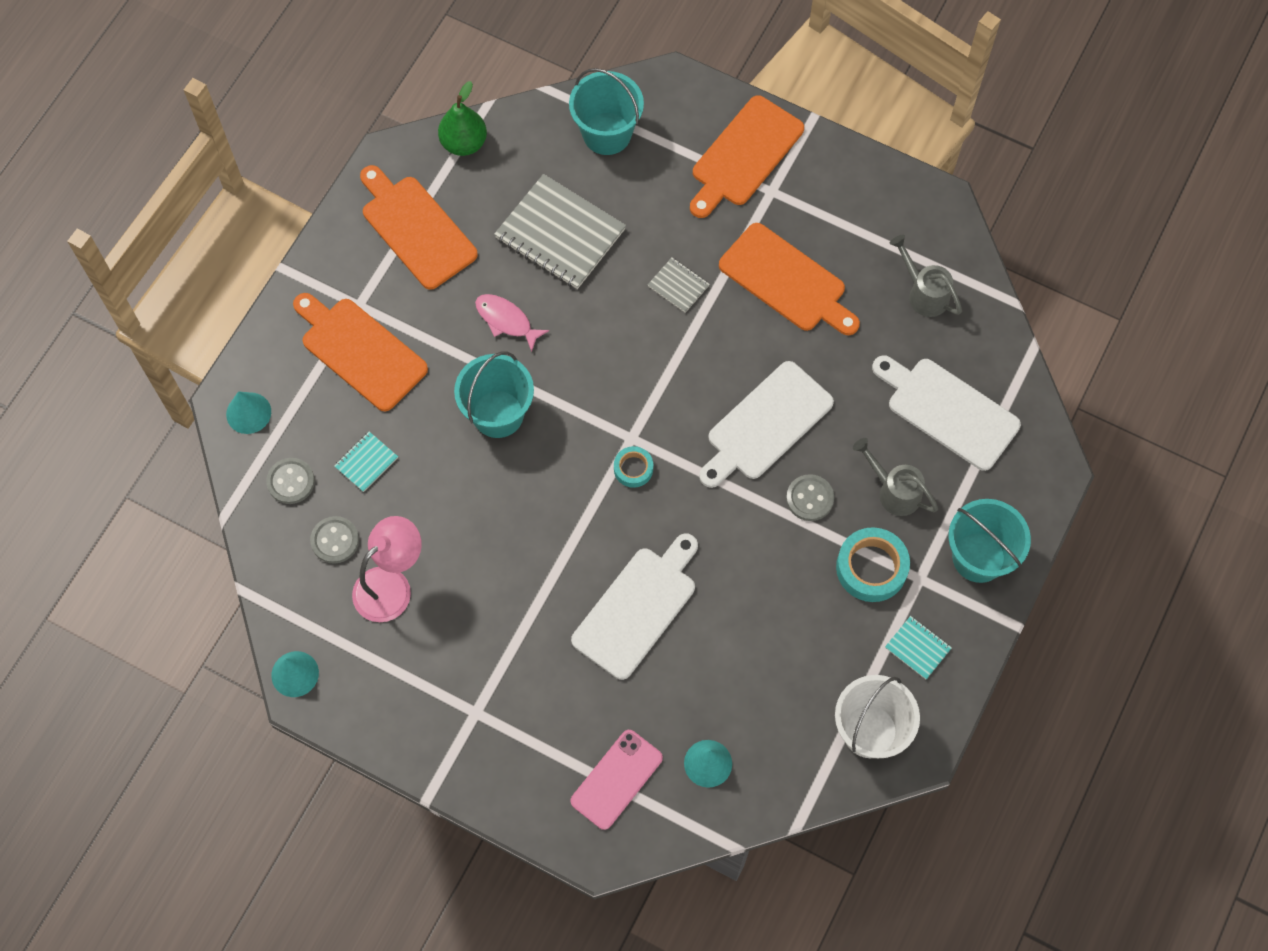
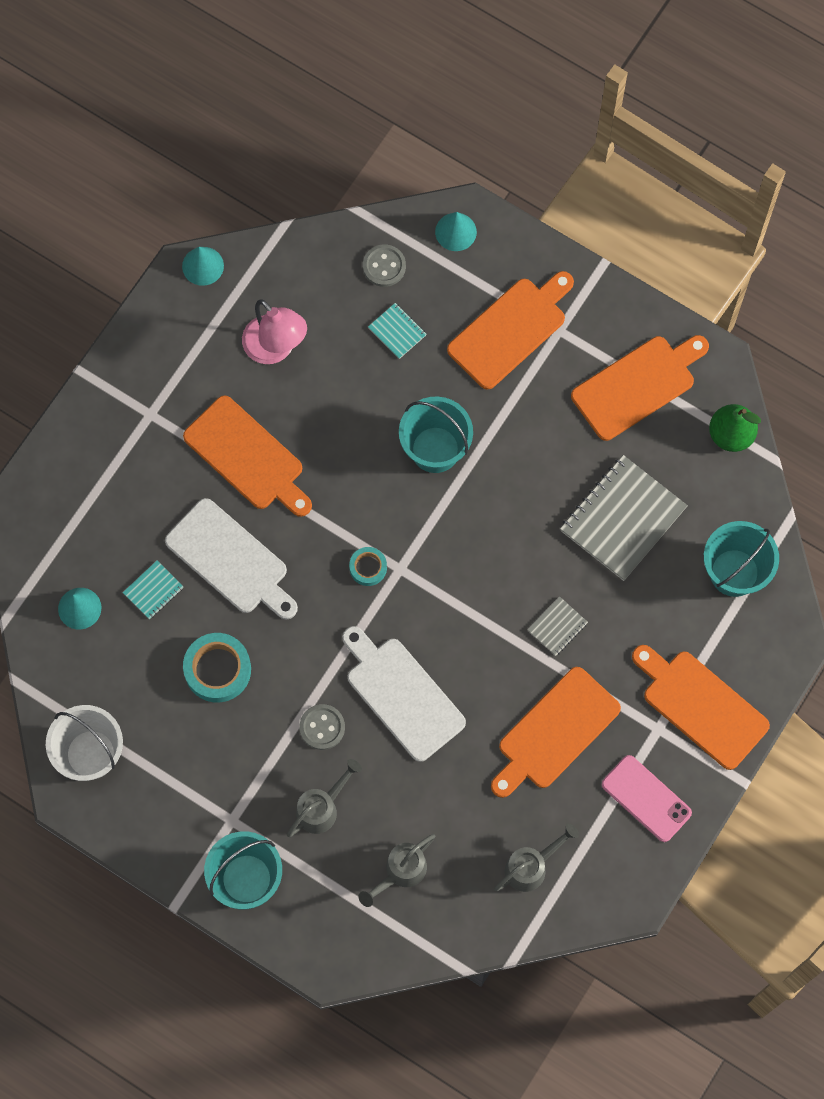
camera: 95 degrees right, 5 degrees up
(335, 540) = (323, 302): grey button -> none
(506, 320) = (532, 463): pink fish -> none
(519, 602) = (247, 457): none -> orange cutting board
(616, 779) = (75, 529): pink phone -> pink phone (646, 798)
(871, 568) = (247, 776): turquoise tape -> turquoise tape (217, 669)
(918, 648) = (164, 809): turquoise notebook -> turquoise notebook (153, 590)
(948, 411) = (400, 872): white cutting board -> grey watering can

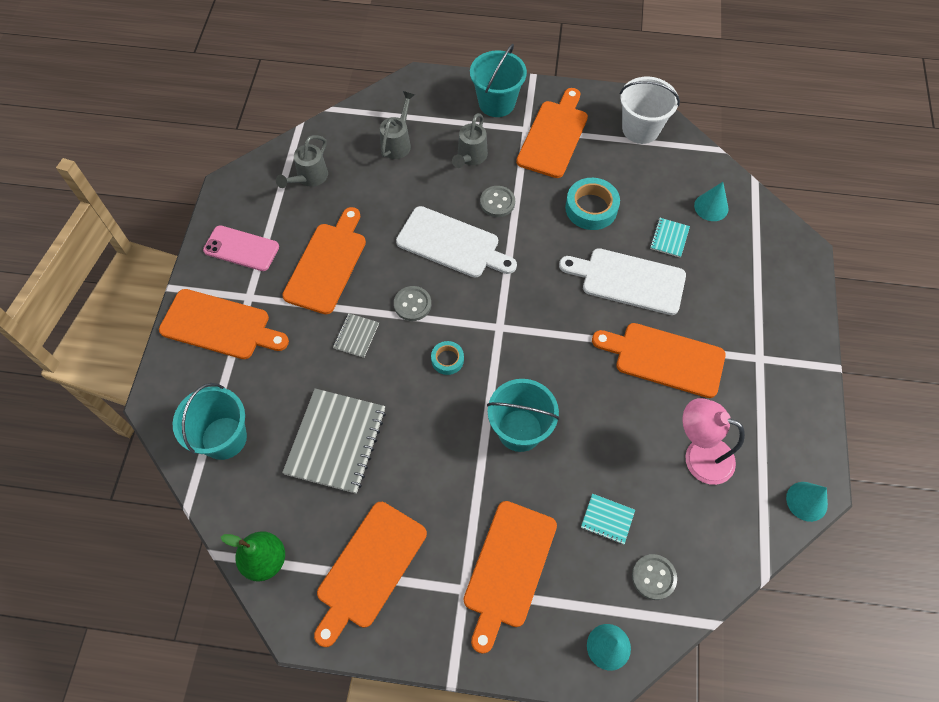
camera: 155 degrees right, 10 degrees down
(203, 793) = (554, 136): none -> orange cutting board
(368, 567) = (524, 317): turquoise tape -> turquoise tape (447, 360)
(480, 637) = (412, 304): none -> grey button

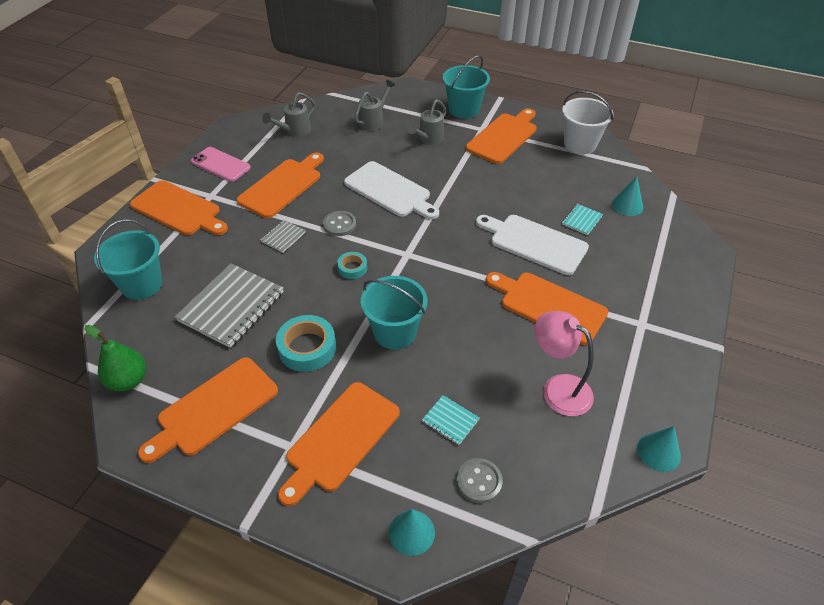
camera: 15 degrees right, 15 degrees down
(497, 202) = (439, 171): grey button -> none
(591, 208) = (518, 188): turquoise tape -> turquoise tape (307, 348)

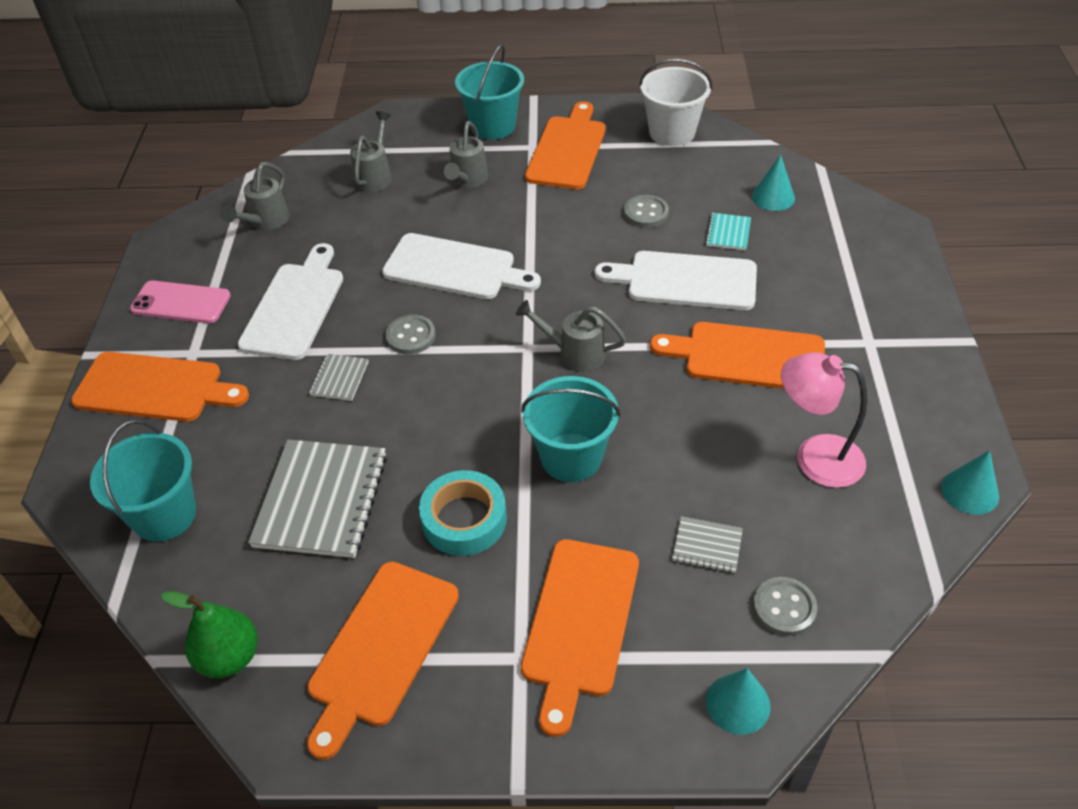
camera: 20 degrees left, 0 degrees up
(282, 186) = (295, 306): orange cutting board -> white cutting board
(352, 268) = (463, 390): turquoise tape -> none
(434, 267) = (574, 353): none -> grey watering can
(450, 421) = (707, 546): turquoise notebook -> grey notebook
(532, 191) = (646, 213): none -> grey button

